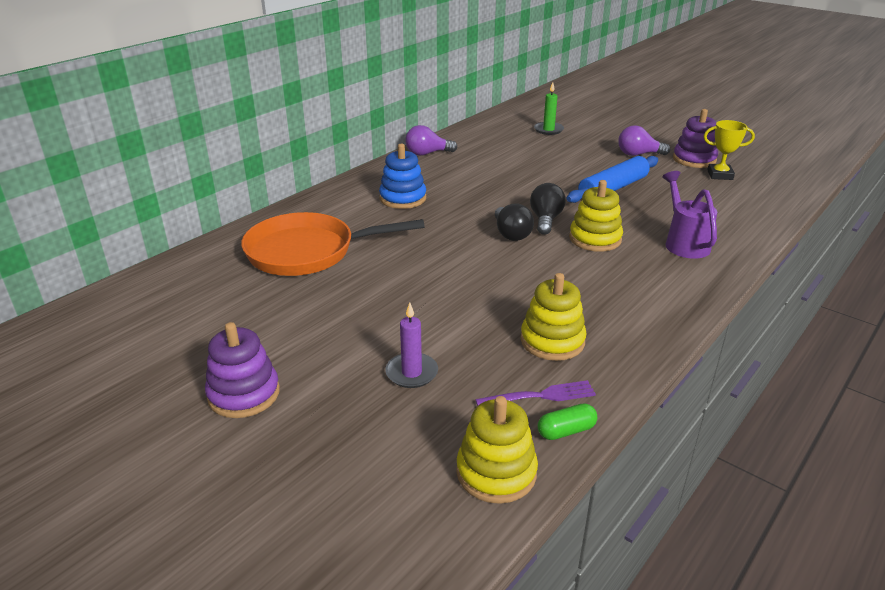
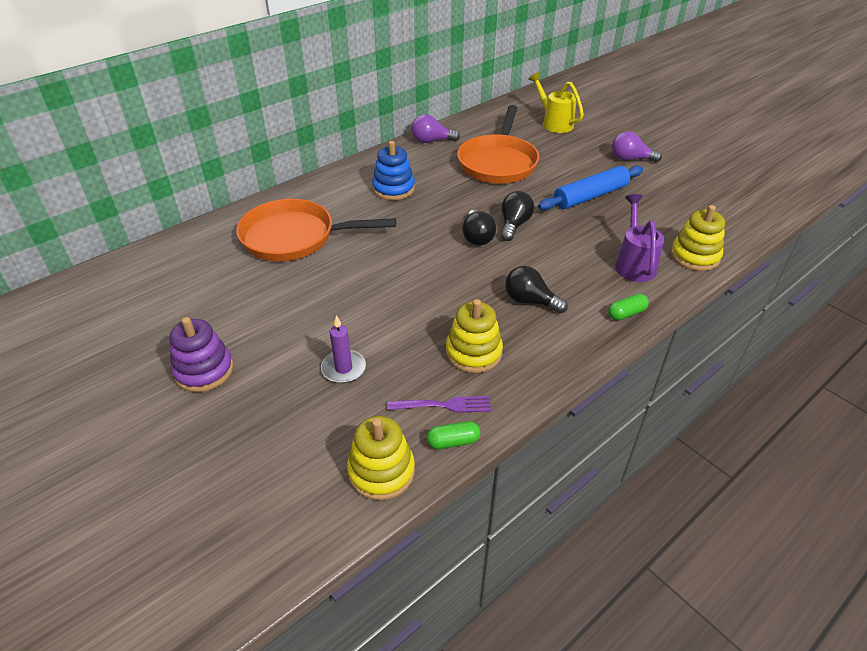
camera: 10 degrees right, 10 degrees up
(505, 167) = (498, 162): none -> orange pan
(548, 130) = (554, 123): green candle -> yellow watering can
(592, 286) = (530, 301): none -> black light bulb
(595, 239) = (552, 250): yellow stacking toy -> yellow stacking toy (694, 256)
(694, 159) = (683, 170): purple stacking toy -> none
(697, 288) = (626, 313): none -> green capsule
(720, 175) = (701, 190): yellow trophy -> none

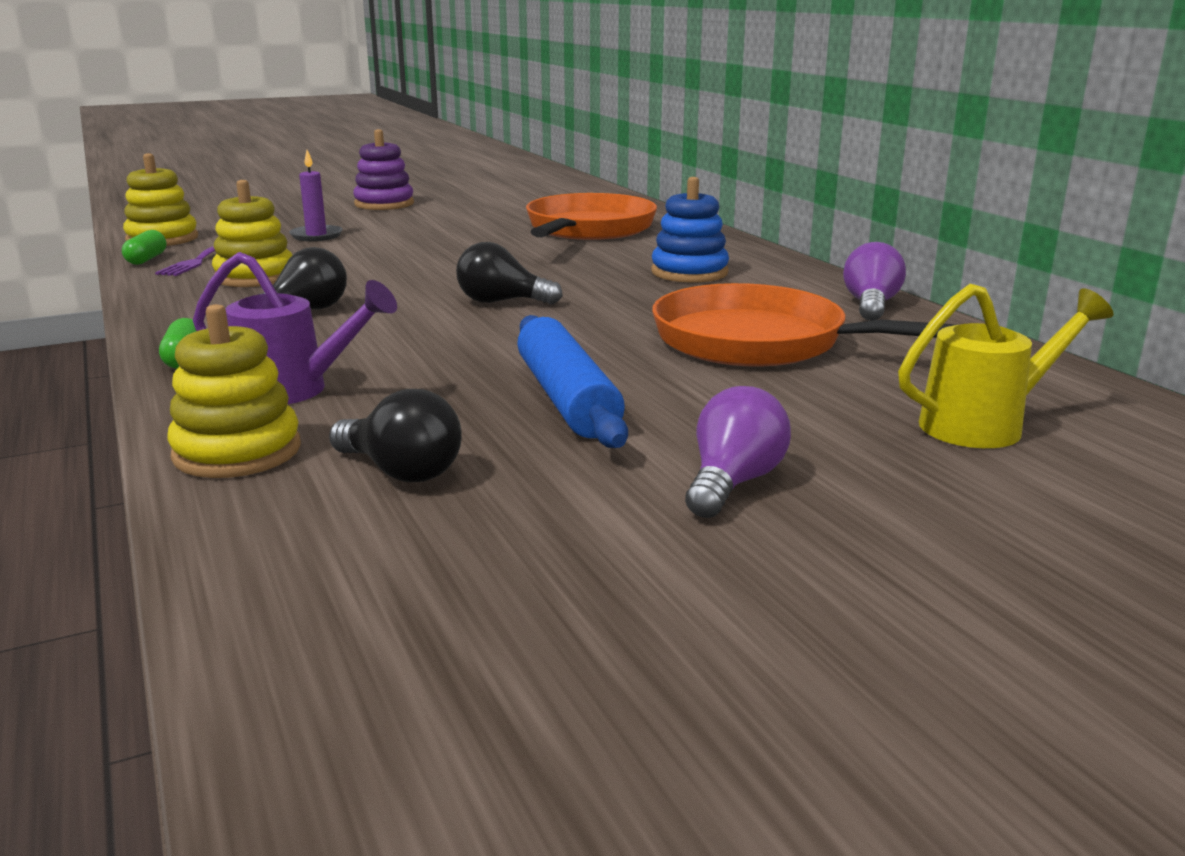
camera: 105 degrees right, 20 degrees down
(514, 225) = (515, 326): black light bulb -> black light bulb (401, 471)

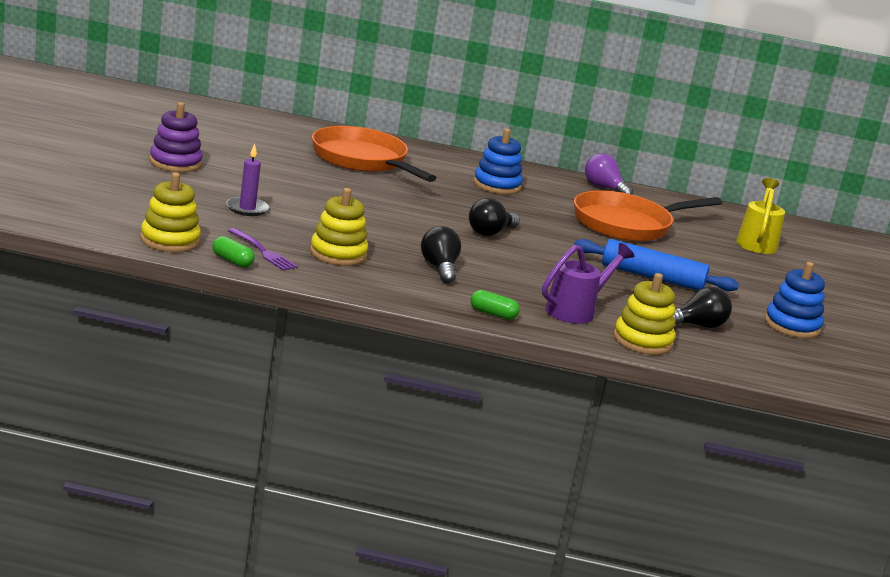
camera: 60 degrees left, 0 degrees up
(595, 548) = (792, 326): none -> blue stacking toy
(733, 483) = (764, 291): purple light bulb -> none

